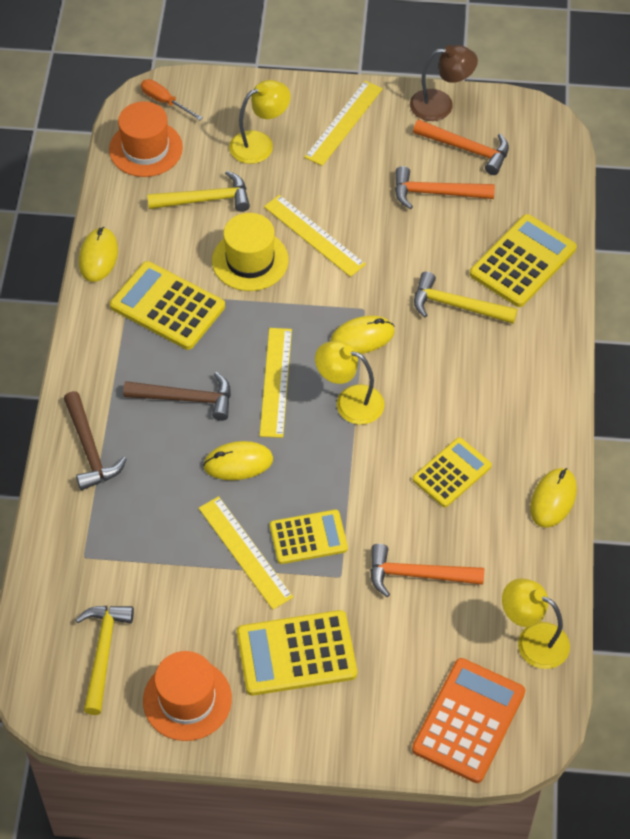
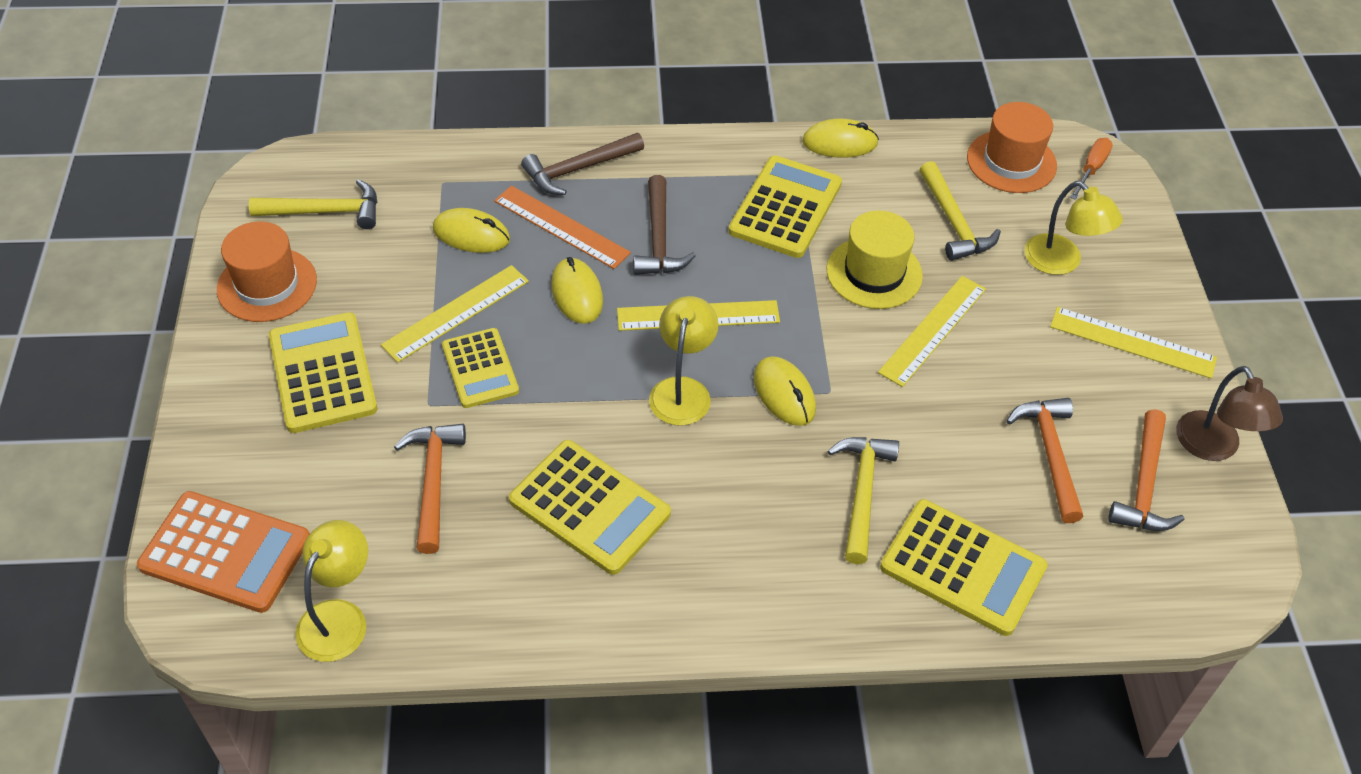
camera: 80 degrees right, 5 degrees down
(158, 468) = (561, 227): none -> orange ruler
(452, 473) = (589, 507): yellow calculator -> yellow calculator, size x1.50
(553, 499) = (561, 629): yellow mouse -> yellow mouse (471, 234)

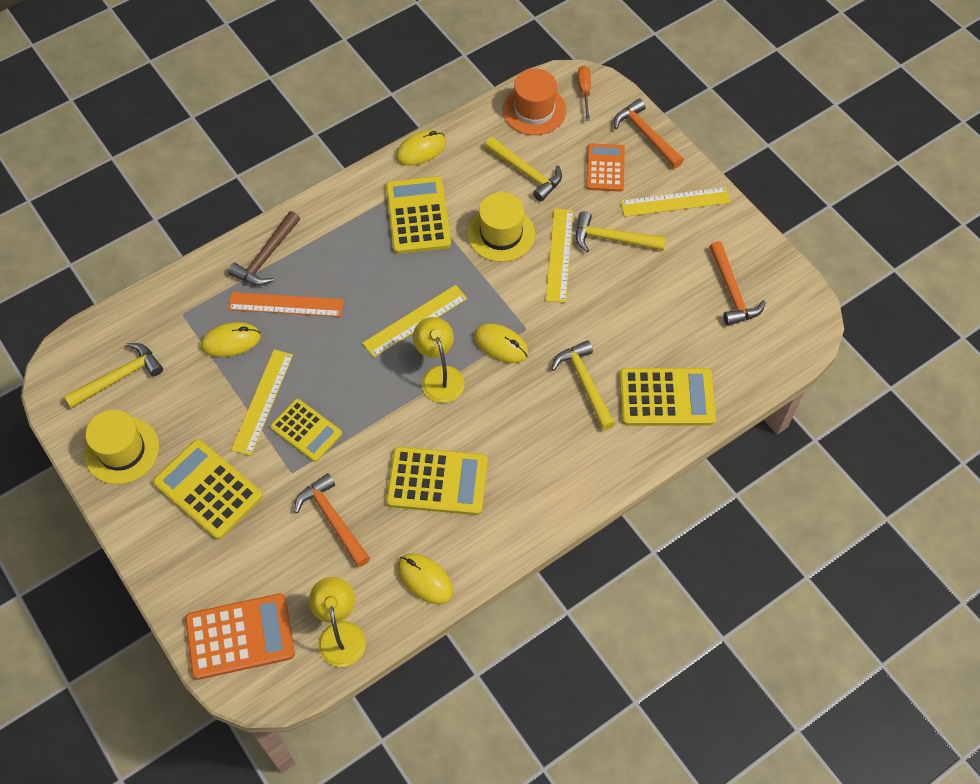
camera: 30 degrees left, 10 degrees up
(267, 285) = (122, 450): orange hat -> yellow hat
(577, 294) = (329, 346): yellow mouse -> yellow mouse (425, 579)
(659, 239) = (354, 280): brown hammer -> none
(1016, 345) = (612, 239): none -> yellow hammer
(1050, 454) = (672, 300): orange hammer -> orange hammer (646, 135)
(1061, 262) = (605, 168): yellow lamp -> orange calculator
(1213, 447) = (755, 247): brown lamp -> none

